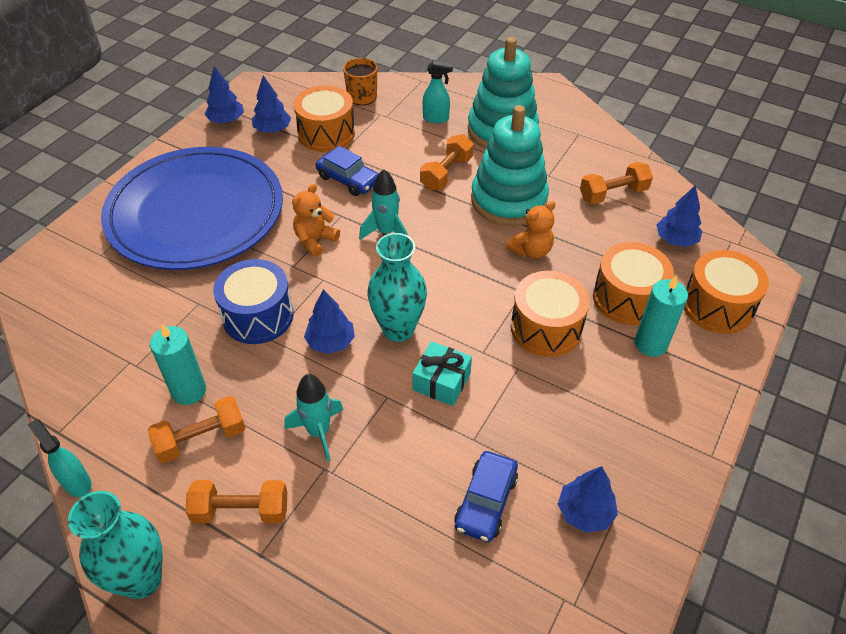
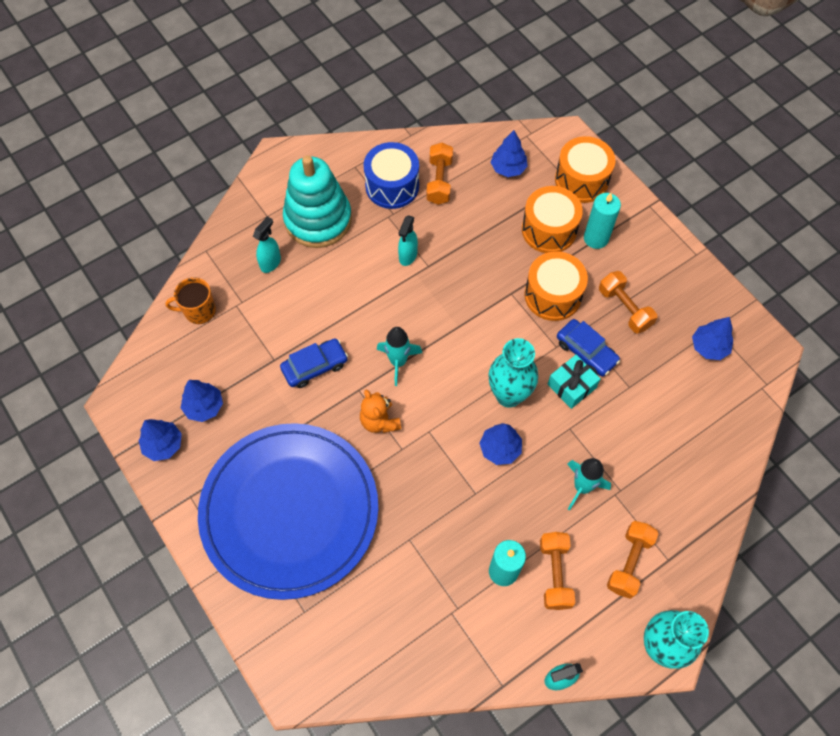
camera: 65 degrees left, 15 degrees up
(258, 316) = (447, 495): blue drum -> blue drum (392, 186)
(326, 133) = (238, 361): orange drum -> none
(446, 173) = (350, 286): orange dumbbell -> orange dumbbell (624, 308)
(486, 501) = (680, 401): blue car -> blue car (586, 352)
(508, 200) = (408, 256): turquoise stacking toy -> turquoise spray bottle
(531, 250) = (471, 267): orange teddy bear -> none

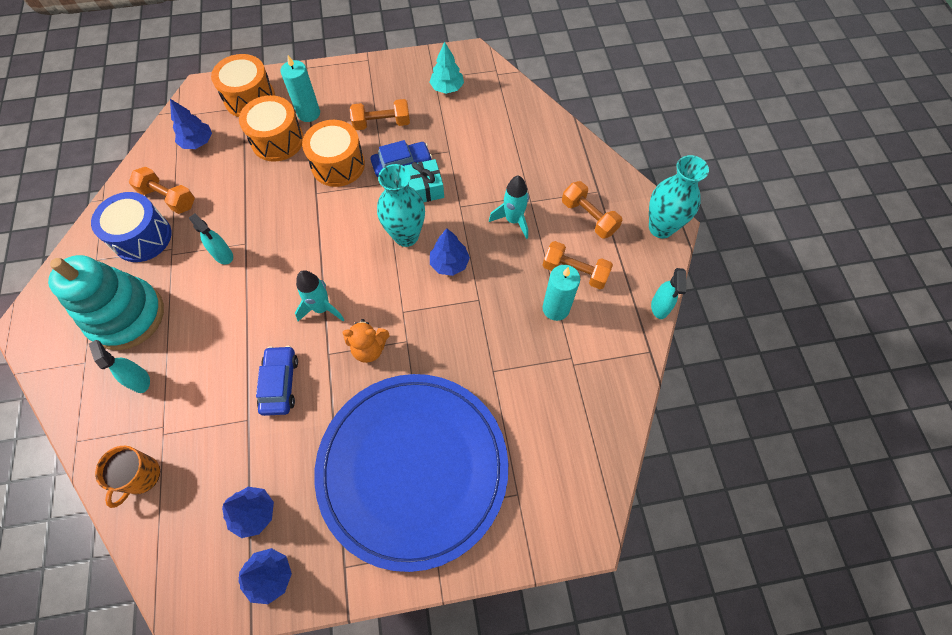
camera: 65 degrees left, 0 degrees up
(709, 347) = (447, 88): blue tree -> turquoise tree

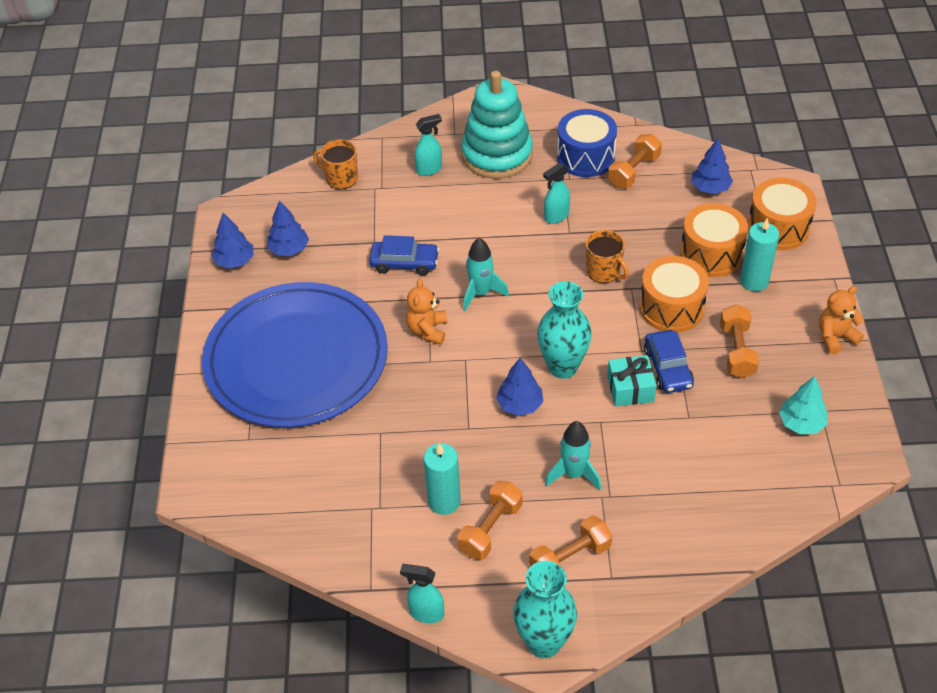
camera: 100 degrees right, 15 degrees down
(296, 213) = (604, 271): none -> orange mug
(365, 68) = (835, 337): none -> orange teddy bear

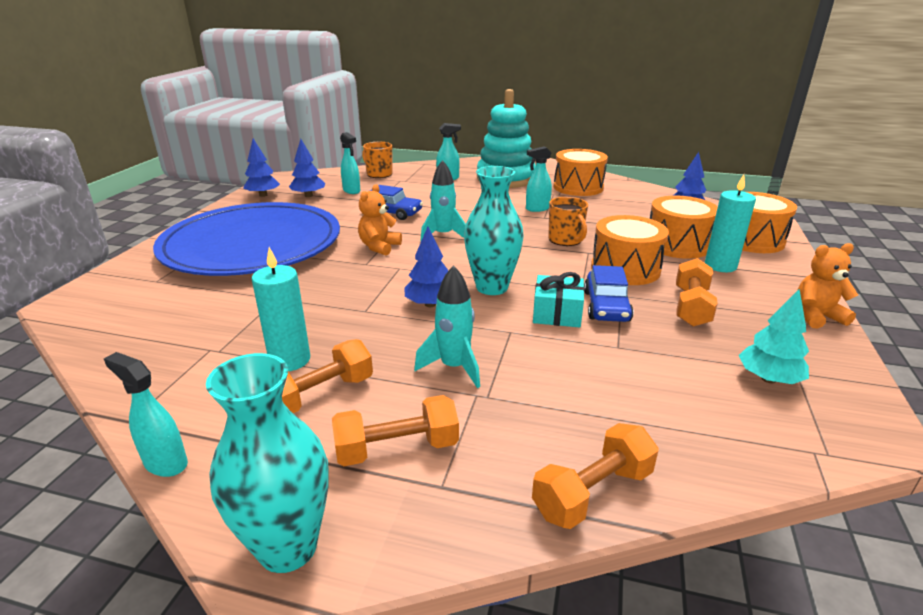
camera: 15 degrees right, 20 degrees down
(332, 226) = (351, 191): none -> turquoise spray bottle
(585, 157) = (578, 187): blue drum -> orange drum
(634, 171) = (617, 197): orange dumbbell -> orange dumbbell (593, 493)

